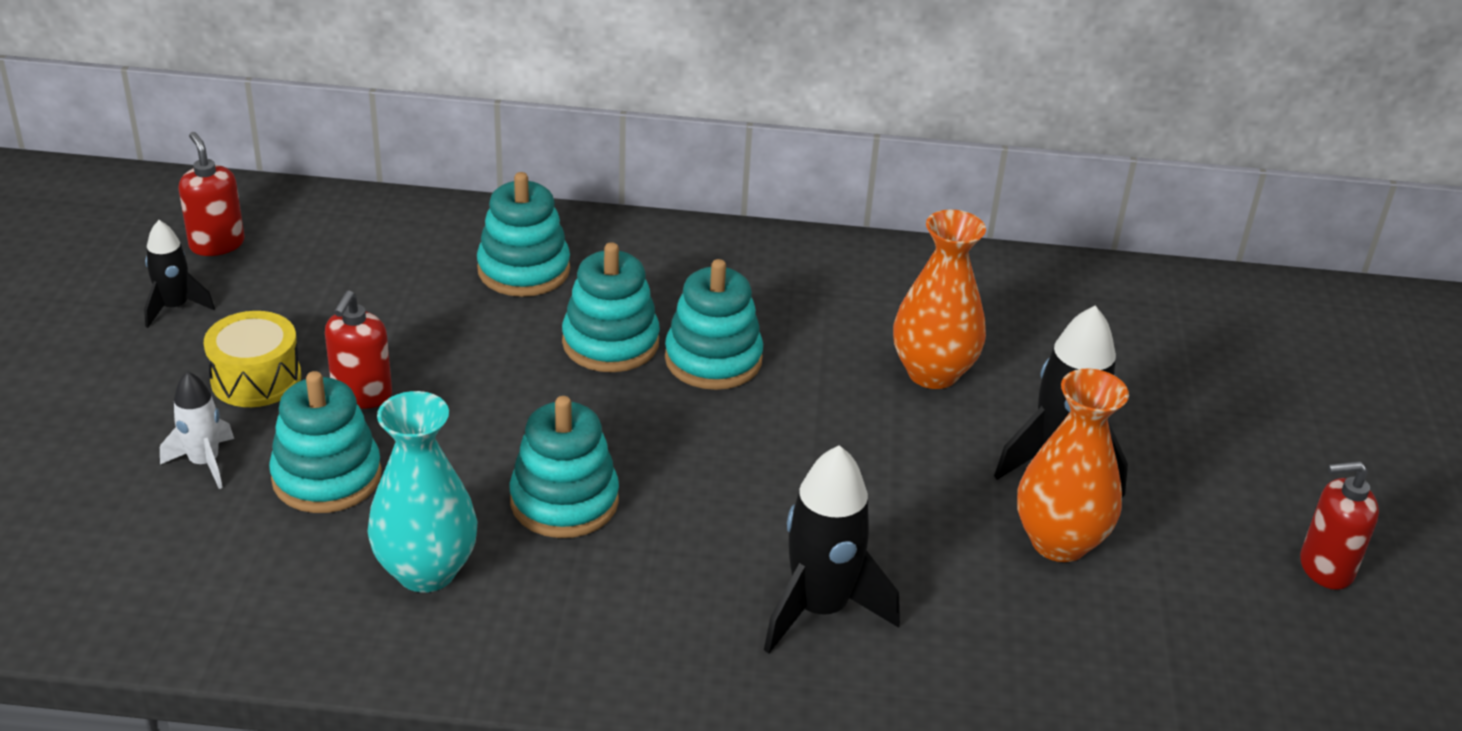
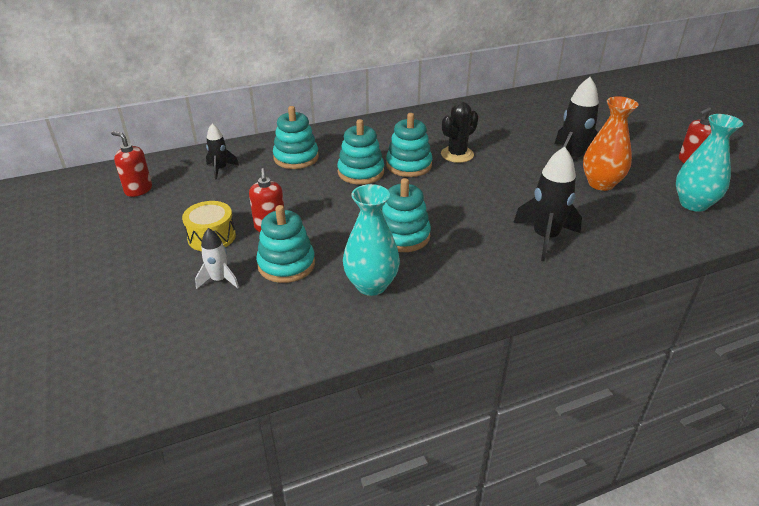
camera: 25 degrees left, 0 degrees up
(175, 307) = (141, 221): black rocket -> black rocket (220, 169)
(830, 369) = (457, 154): none -> black cactus
(932, 373) = (495, 144): orange vase -> none
(1211, 663) = (693, 204): none -> turquoise vase

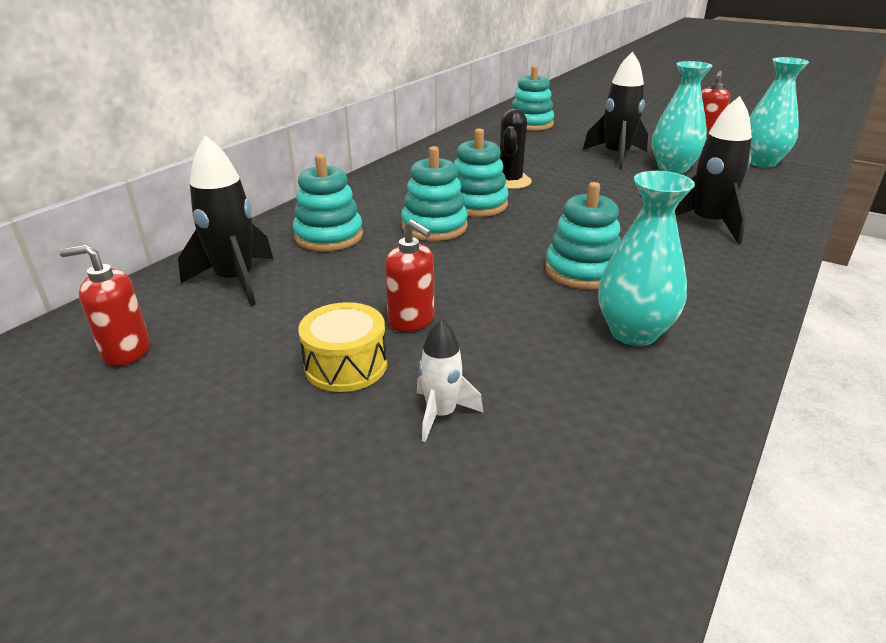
camera: 35 degrees left, 5 degrees down
(220, 169) = (236, 281): black rocket -> black rocket, size x1.73
(286, 264) = (502, 354): turquoise stacking toy -> turquoise stacking toy (530, 124)
(601, 184) = (672, 168): orange vase -> turquoise vase

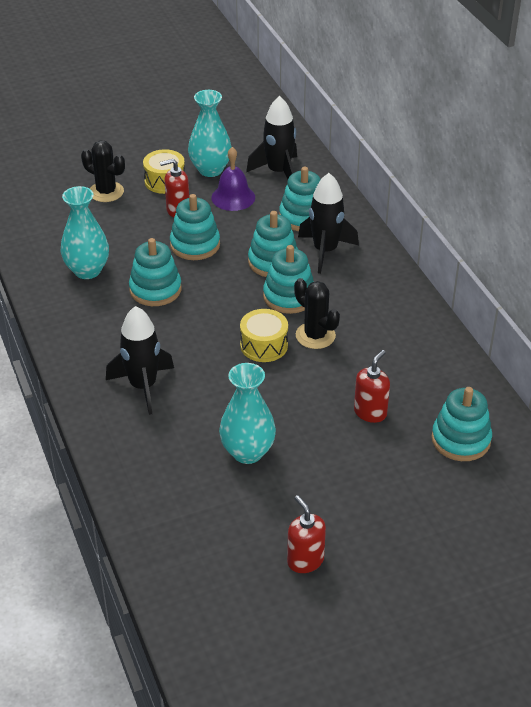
camera: 125 degrees right, 10 degrees up
(126, 351) = (241, 132): red soap dispenser -> red soap dispenser (370, 412)
(332, 291) = (233, 197): none -> purple bell
(441, 414) = (106, 192): white rocket -> black cactus
(468, 279) = (195, 245): none -> turquoise stacking toy
(559, 195) = (264, 345): none -> yellow drum
(616, 156) = (309, 436): black rocket -> black rocket (325, 251)
(761, 162) = (199, 529): turquoise vase -> turquoise vase (210, 170)

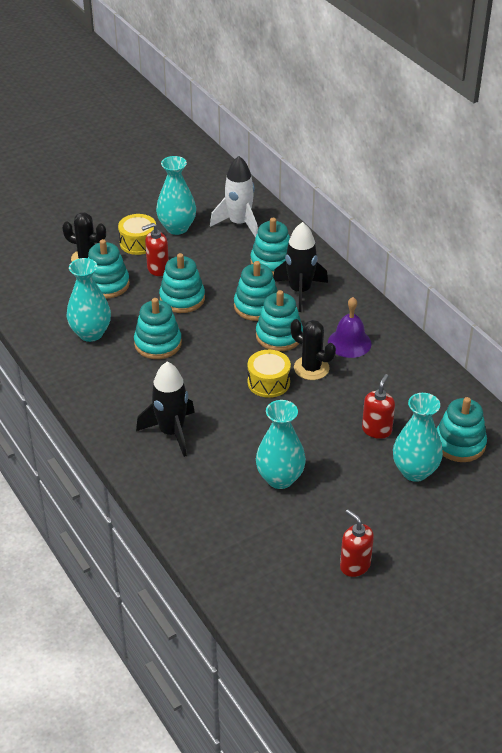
camera: 10 degrees left, 0 degrees up
(119, 221) = (107, 284): none -> turquoise stacking toy
(233, 197) = (204, 251): purple bell -> purple bell (349, 343)
(278, 172) = (239, 224): black rocket -> white rocket
(401, 464) = (415, 471): none -> turquoise vase

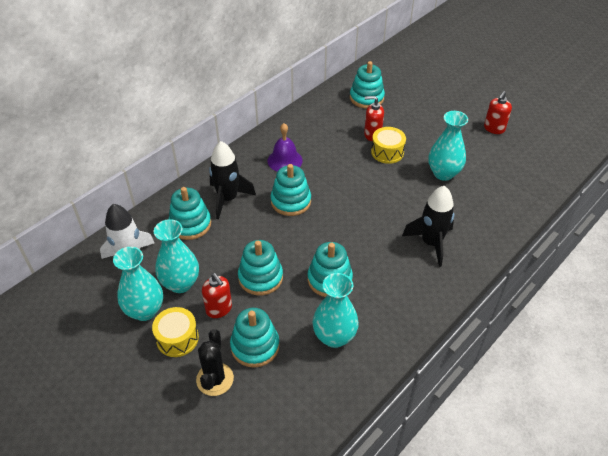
camera: 105 degrees left, 5 degrees up
(256, 306) = (256, 223): turquoise stacking toy -> none
(268, 382) = (348, 197): yellow drum -> yellow drum (387, 152)
(311, 368) = (322, 176): black cactus -> none
(415, 471) = (401, 114): turquoise vase -> turquoise vase (180, 283)

